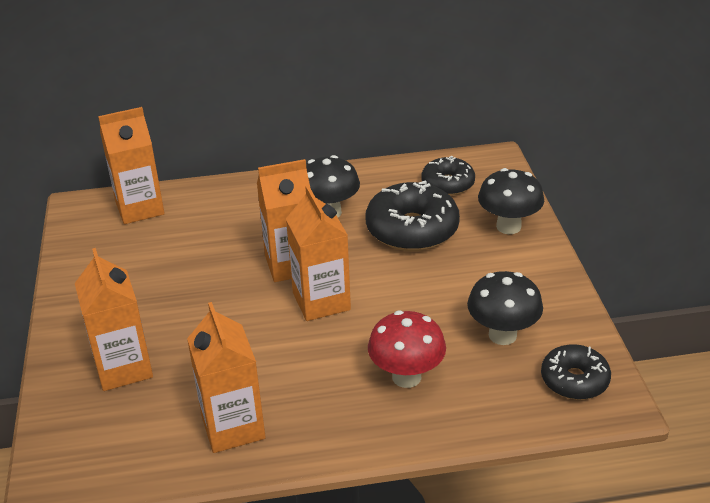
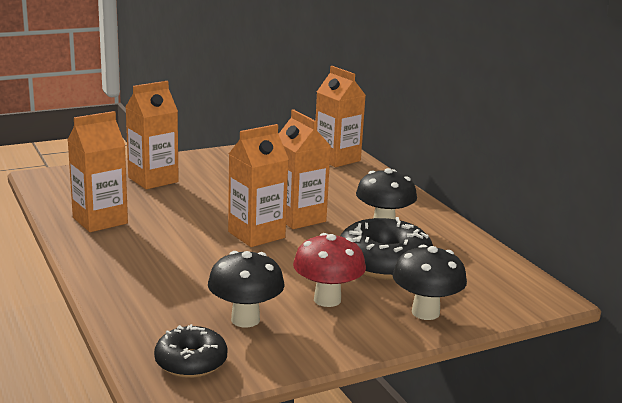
camera: 70 degrees right, 15 degrees down
(406, 377) = (172, 278): red mushroom -> red mushroom (327, 300)
(448, 184) = (475, 275): black donut -> none

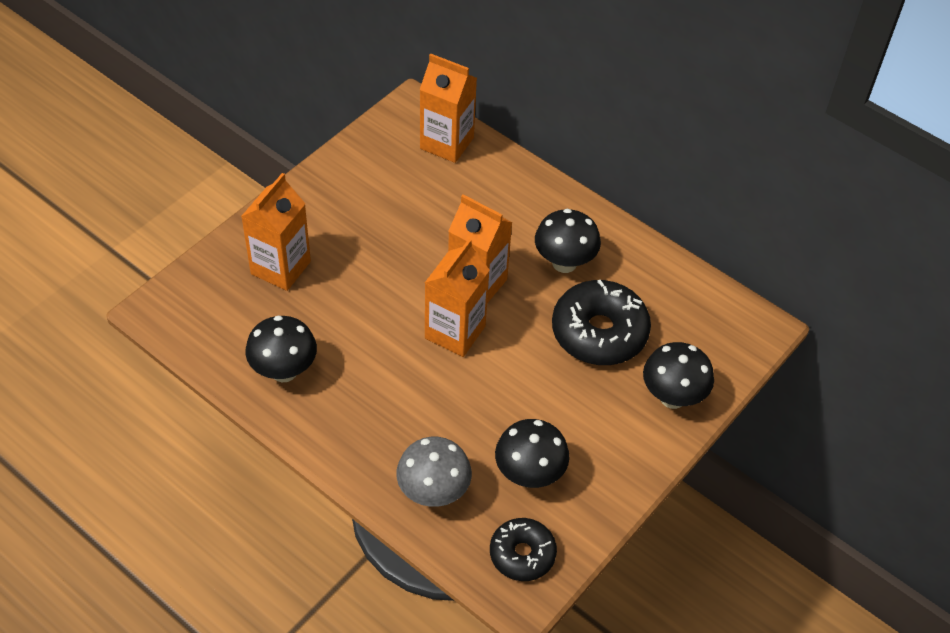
camera: 25 degrees left, 30 degrees up
(100, 220) = (284, 371): orange carton -> black mushroom
(148, 306) = (433, 493): none -> grey mushroom
(327, 300) = (581, 414): red mushroom -> none

